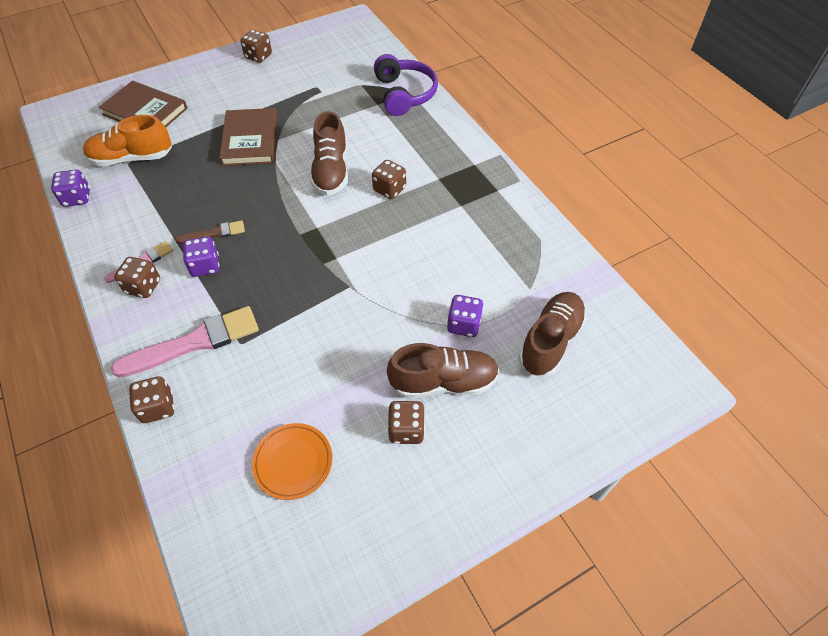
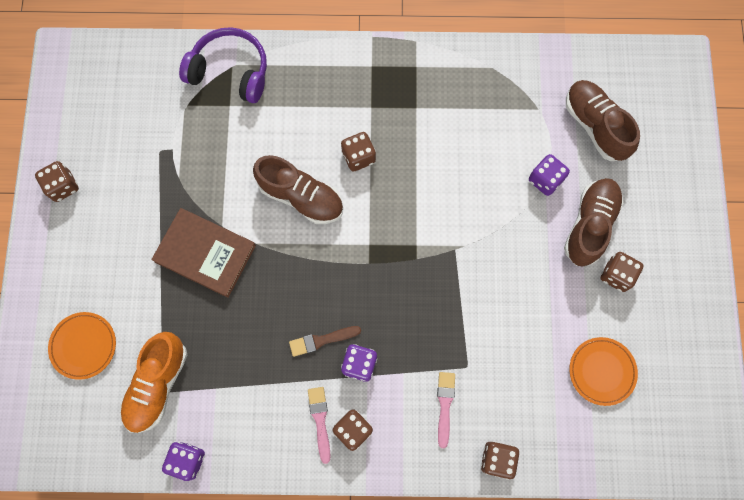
camera: 60 degrees left, 20 degrees up
(145, 111) = (84, 346): brown book -> orange plate
(195, 342) = (445, 405): pink brush -> pink brush, size x0.53
(214, 233) = (321, 340): brown brush -> brown brush turned 120 degrees counterclockwise

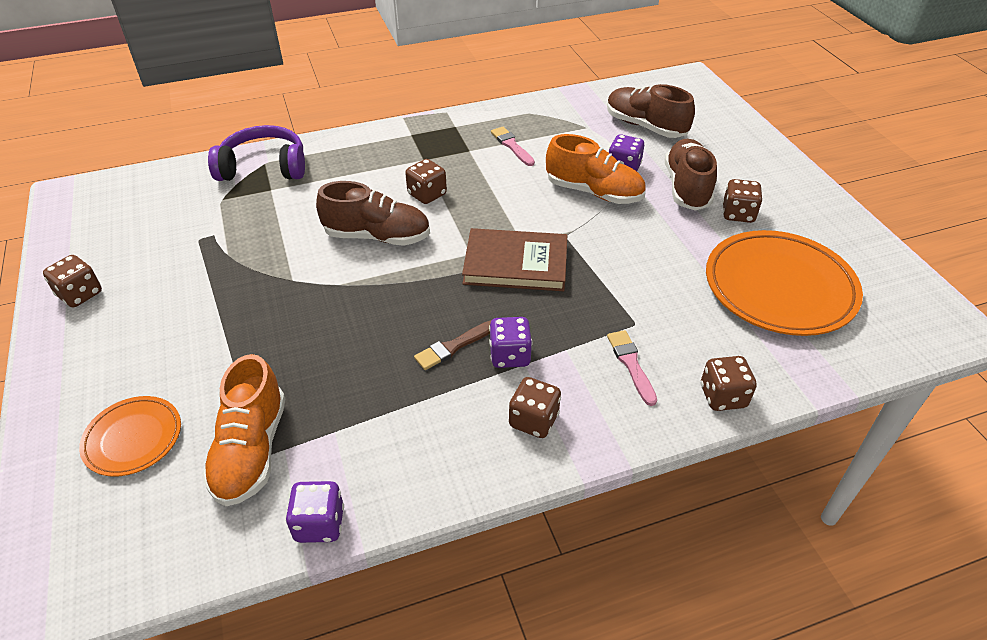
camera: 20 degrees left, 30 degrees down
(205, 253) = (279, 308): brown book -> brown book (515, 264)
(320, 420) = (487, 423): pink brush -> pink brush (511, 145)
(504, 203) = (594, 192): none -> orange shoe
(601, 371) = (779, 288): orange plate -> orange plate, size x1.88

